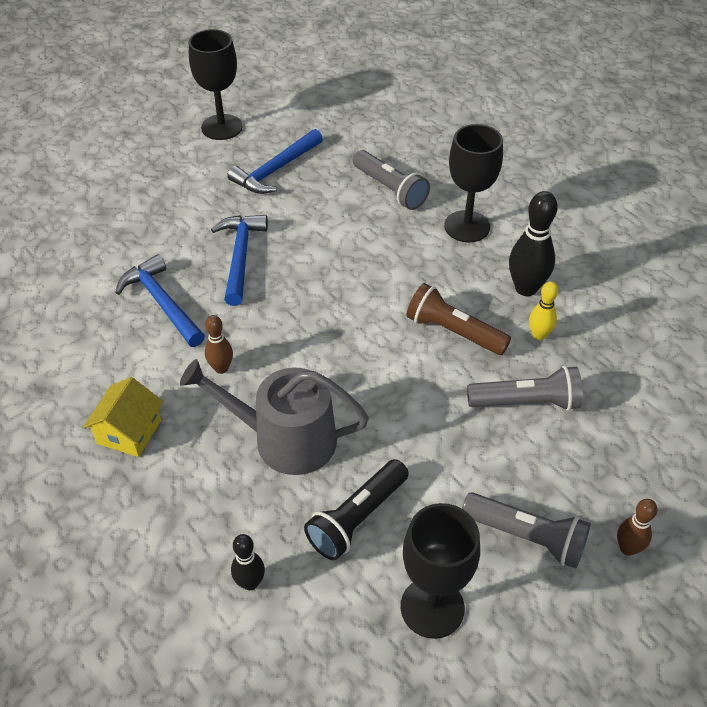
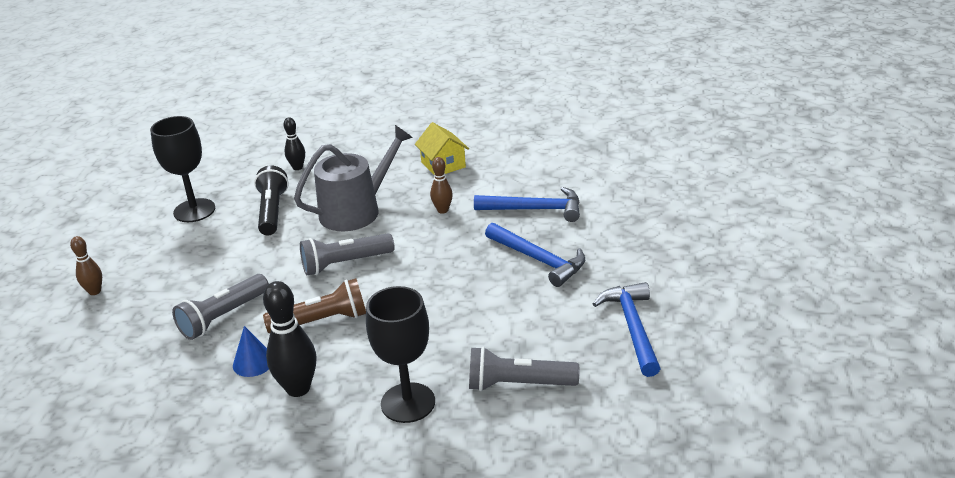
camera: 135 degrees right, 15 degrees down
(221, 127) = (744, 325): black goblet -> none
(526, 537) = (164, 260): grey flashlight -> grey flashlight (345, 263)
(539, 335) = (253, 362): yellow bowling pin -> blue cone

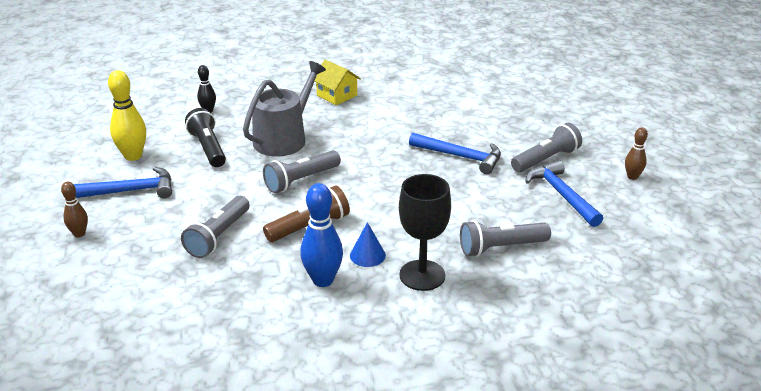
camera: 20 degrees left, 0 degrees up
(194, 210) = (133, 156): black goblet -> yellow bowling pin
(253, 362) = (270, 267): blue cone -> blue cone (367, 255)
(298, 388) = (323, 280): black bowling pin -> blue bowling pin
(442, 210) = (358, 130): brown bowling pin -> brown bowling pin (632, 177)
(535, 209) = (434, 120): blue hammer -> blue hammer (129, 191)
(640, 278) = (546, 159): none -> grey flashlight

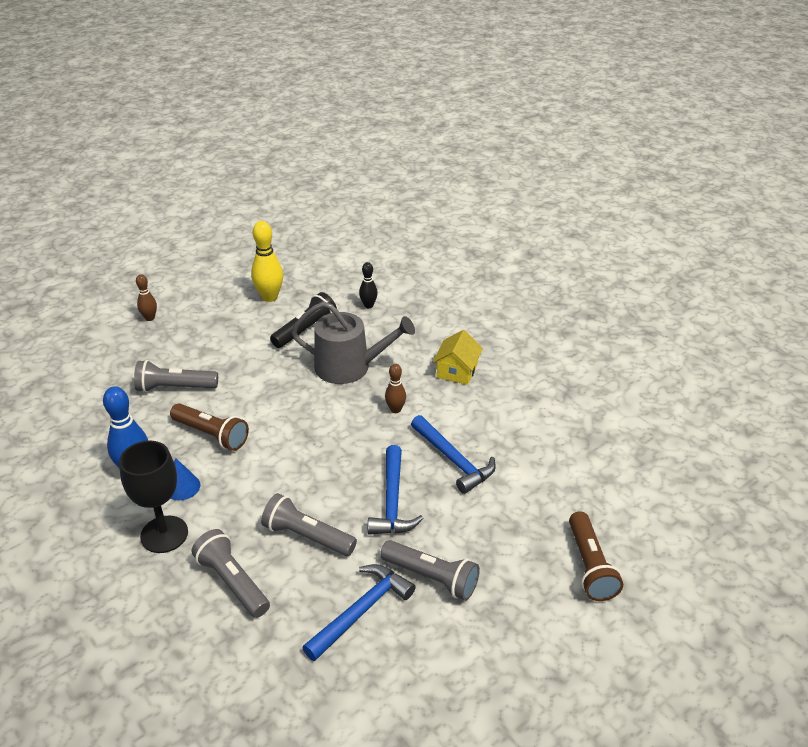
camera: 65 degrees right, 5 degrees up
(129, 191) = (218, 317): blue hammer -> blue hammer (453, 460)
(301, 180) = (283, 403): grey flashlight -> grey flashlight (307, 536)
(567, 102) = (590, 566): none -> brown flashlight
(632, 177) = (441, 675): brown bowling pin -> brown bowling pin (395, 409)

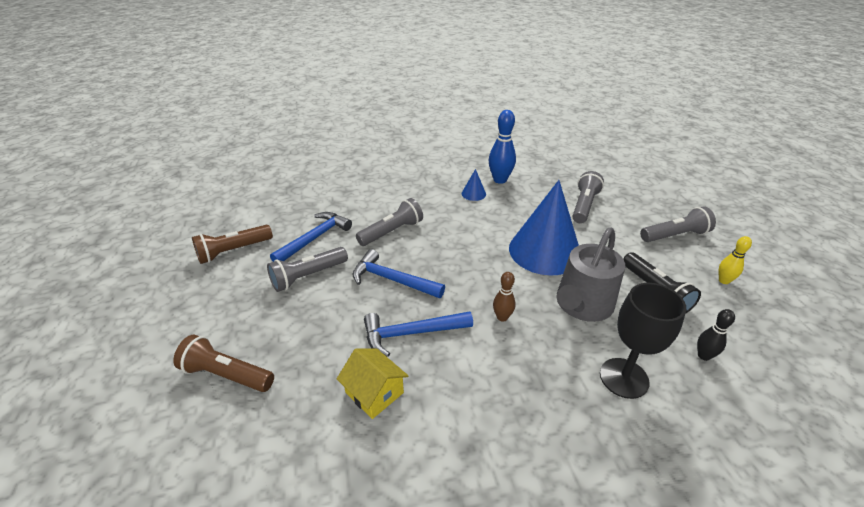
camera: 115 degrees right, 0 degrees up
(150, 318) = (687, 207): brown bowling pin -> none
(164, 534) = (437, 182): black goblet -> black goblet (624, 378)
(211, 435) = (520, 212): brown flashlight -> brown flashlight (233, 251)
(232, 582) = (381, 198): grey flashlight -> grey flashlight (675, 235)
(269, 297) = (723, 281): yellow bowling pin -> yellow bowling pin, size x0.58
(280, 402) = (544, 251): none -> blue cone
(361, 611) = (314, 238): blue hammer -> blue hammer turned 120 degrees counterclockwise
(457, 371) = (546, 392): yellow house -> yellow house (374, 393)

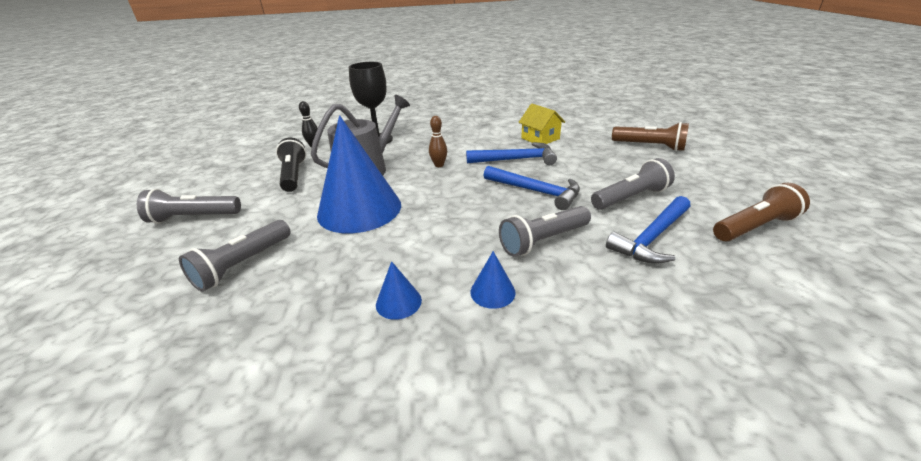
camera: 170 degrees left, 5 degrees down
(424, 201) = (492, 292): none -> blue cone
(500, 180) = (327, 335): blue bowling pin -> none
(723, 281) = (223, 179): yellow bowling pin -> none

